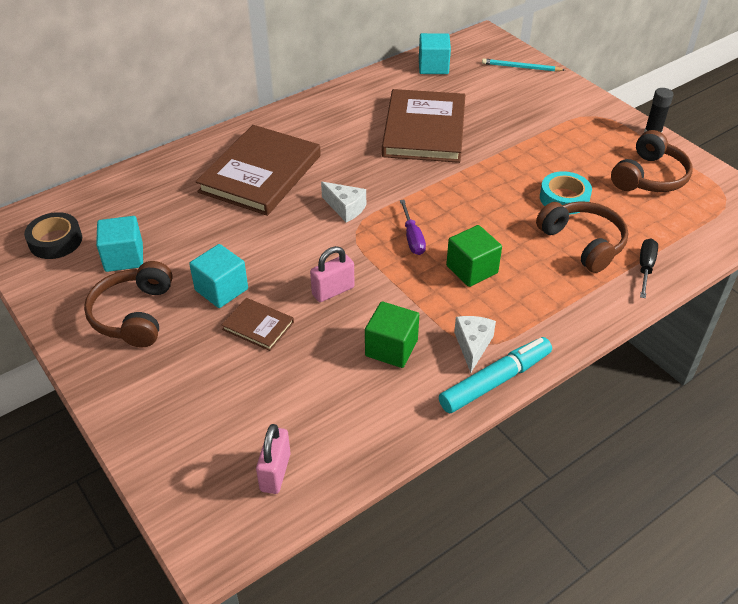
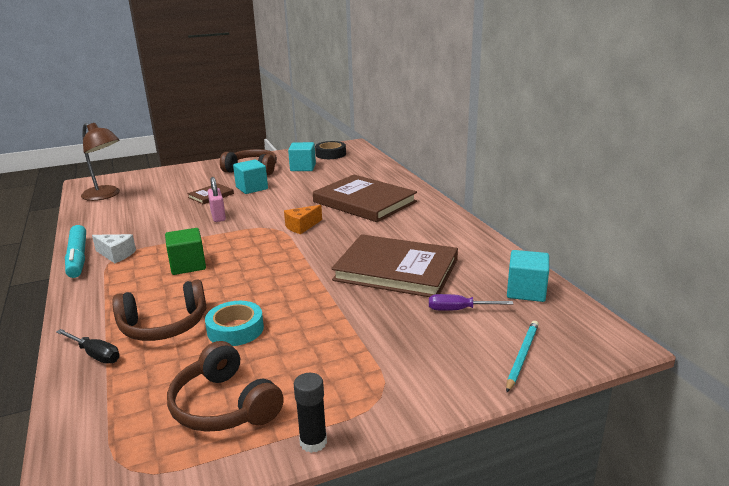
camera: 105 degrees right, 20 degrees down
(275, 472) = (106, 195): pink padlock -> brown lamp
(345, 208) = (302, 226): white cheese -> orange cheese
(391, 348) = (148, 229): green cube -> none
(412, 238) = (246, 247): purple screwdriver -> purple screwdriver (459, 310)

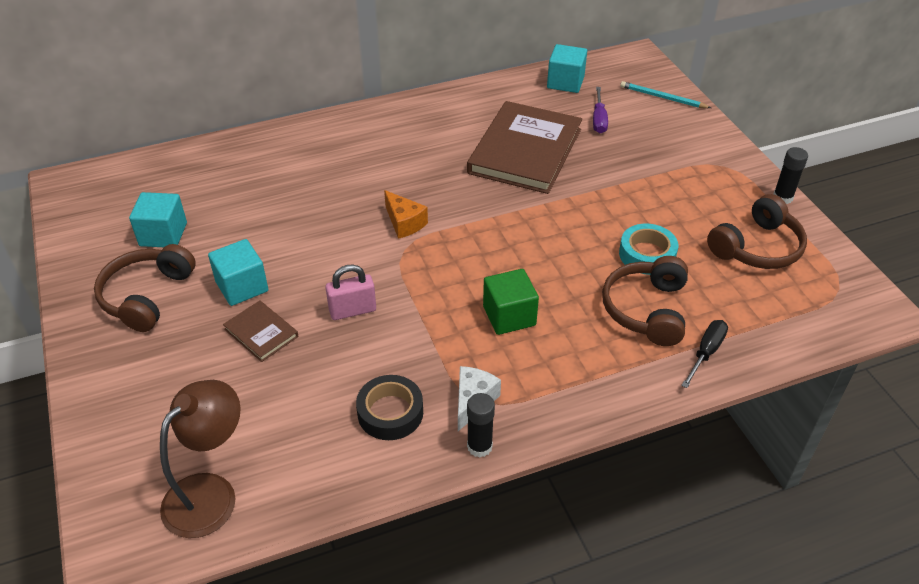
camera: 90 degrees left, 20 degrees up
(78, 257) = (479, 446): turquoise marker -> black glue stick
(164, 325) = (646, 310): brown headphones -> brown headphones turned 150 degrees counterclockwise
(330, 154) = (107, 205): black tape -> black tape (390, 413)
(364, 202) = (334, 170): brown book -> none

